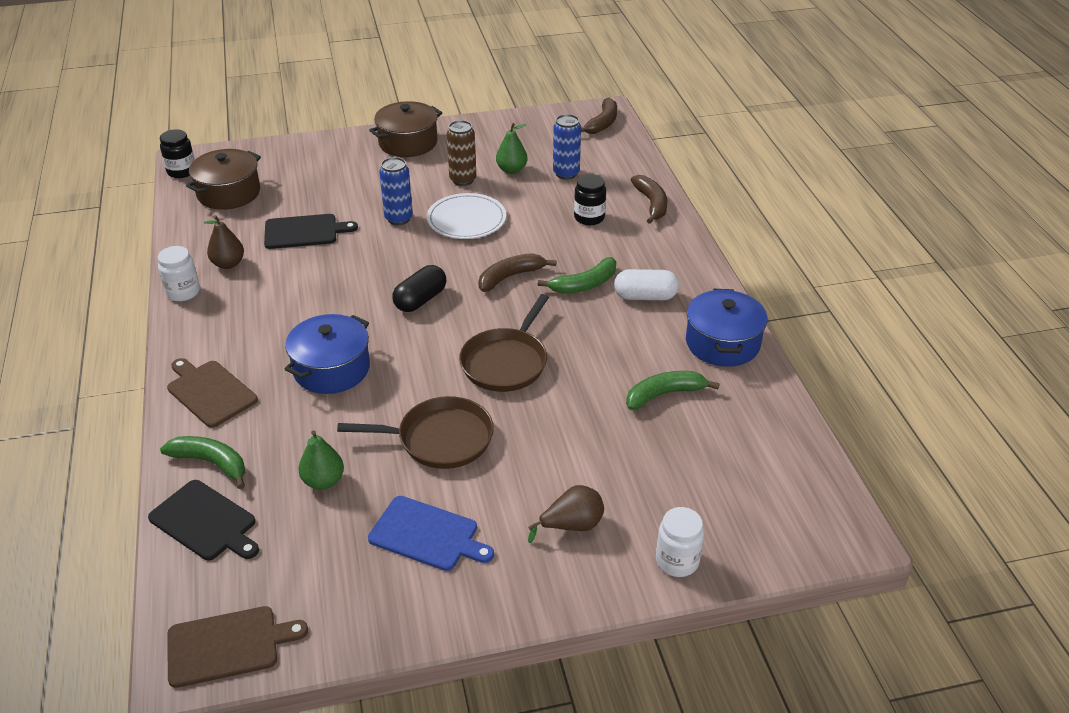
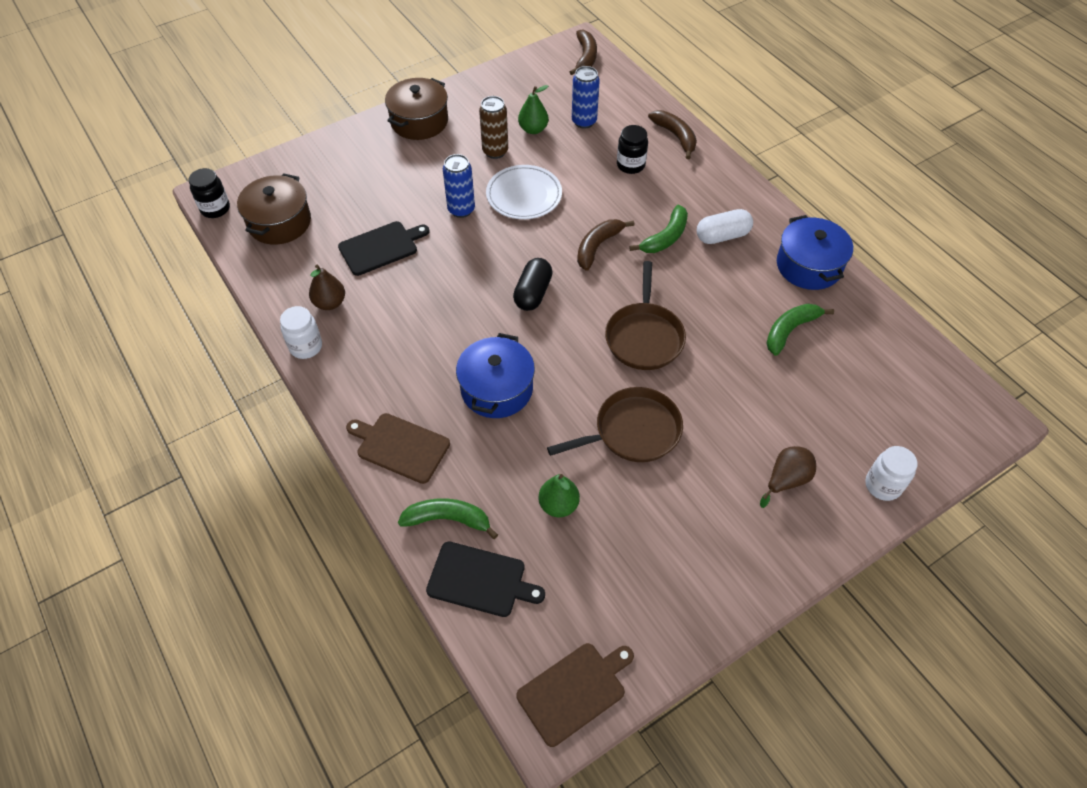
camera: 20 degrees left, 15 degrees up
(427, 534) = (676, 528): blue cutting board -> none

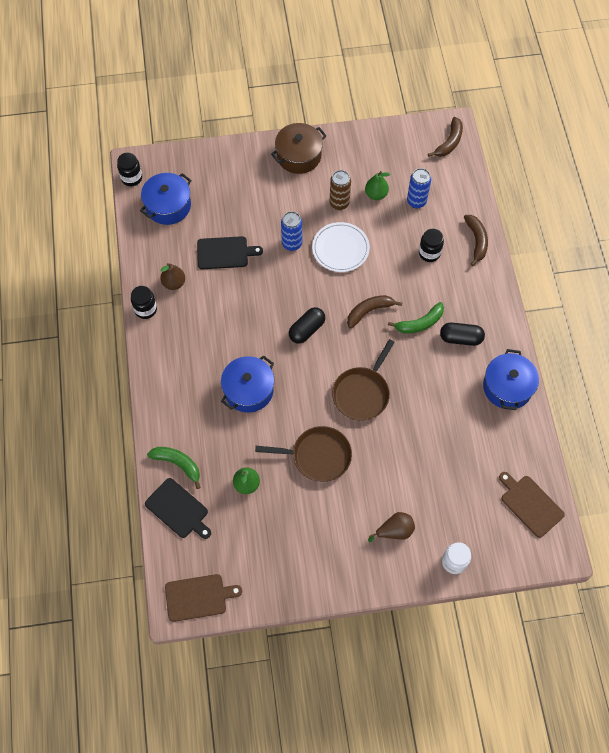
camera: 25 degrees right, 10 degrees up
(279, 222) = (168, 206): brown pot -> blue pot
(306, 346) = (145, 309): white jar -> black jar
(400, 447) = (172, 404): brown cutting board -> brown cutting board (530, 504)
(722, 236) = (460, 338): white capsule -> black capsule
(790, 330) = (463, 430): green banana -> none

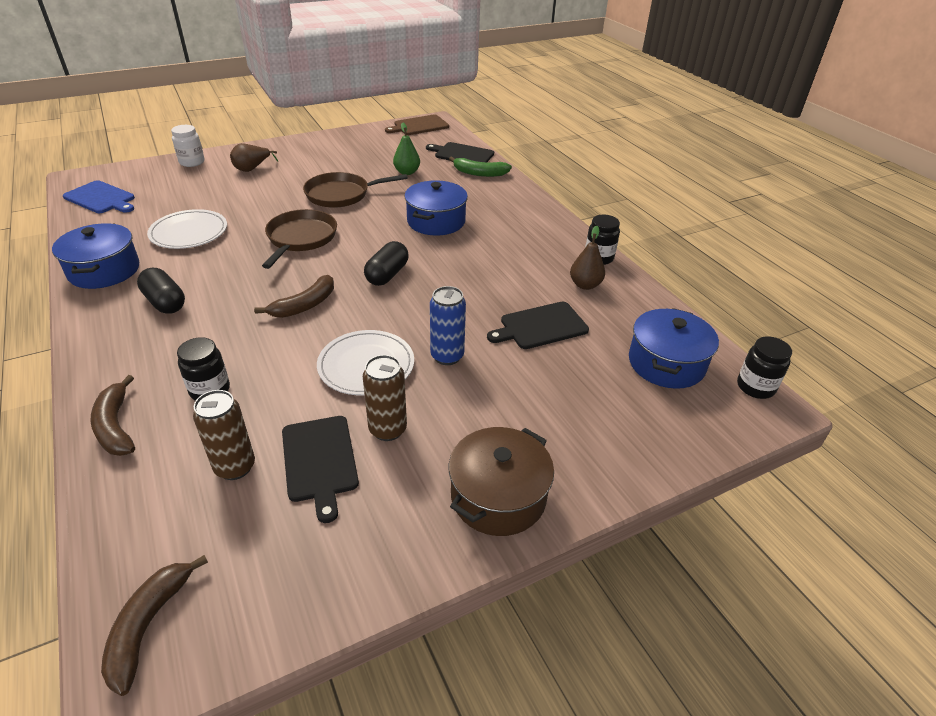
camera: 160 degrees right, 25 degrees down
(376, 194) = (320, 461): green pear -> black cutting board
(416, 201) = (235, 467): blue can -> brown can
(420, 323) = (227, 306): green banana -> none
(449, 425) = (189, 232): none -> white plate
(460, 338) = (165, 302): black capsule -> black capsule turned 60 degrees clockwise
(530, 504) = (101, 198): brown cutting board -> blue cutting board

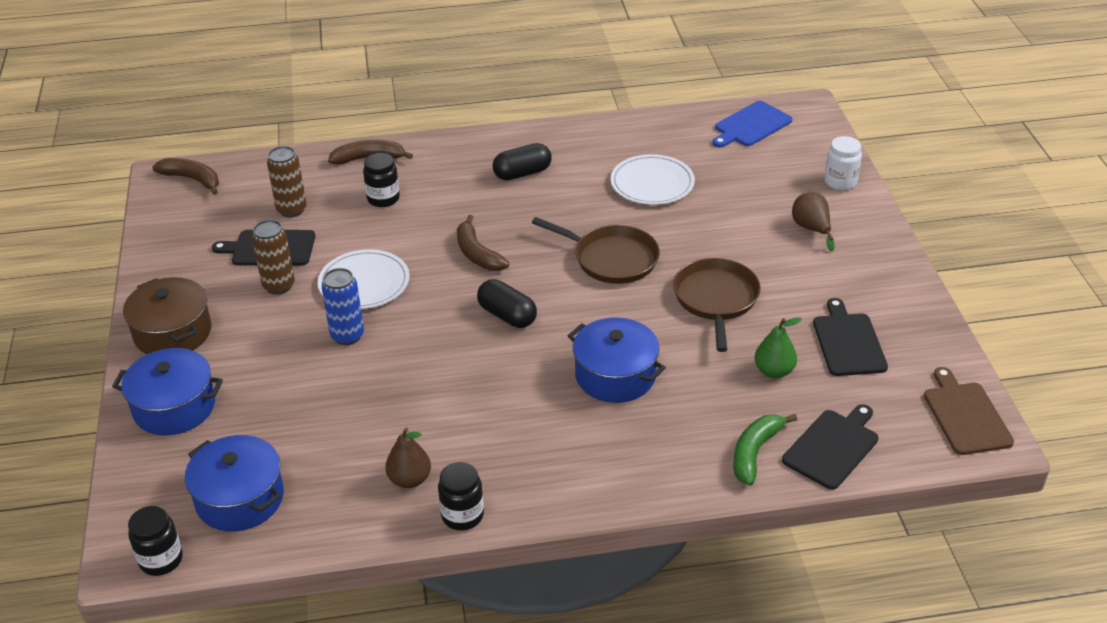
camera: 110 degrees right, 0 degrees up
(104, 270) = (593, 138): blue pot -> blue pot (174, 407)
(541, 326) = (354, 415): black cutting board -> black cutting board (848, 342)

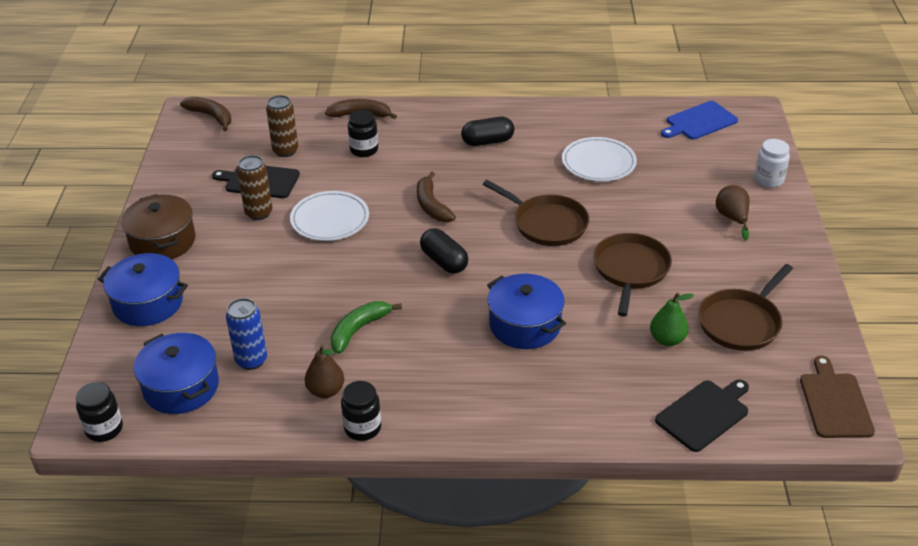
camera: 10 degrees right, 0 degrees up
(347, 336) = (304, 262): blue can -> blue can (251, 360)
(755, 452) = (632, 409): green banana -> green banana (359, 330)
(848, 342) = (741, 322): black cutting board -> brown pan

